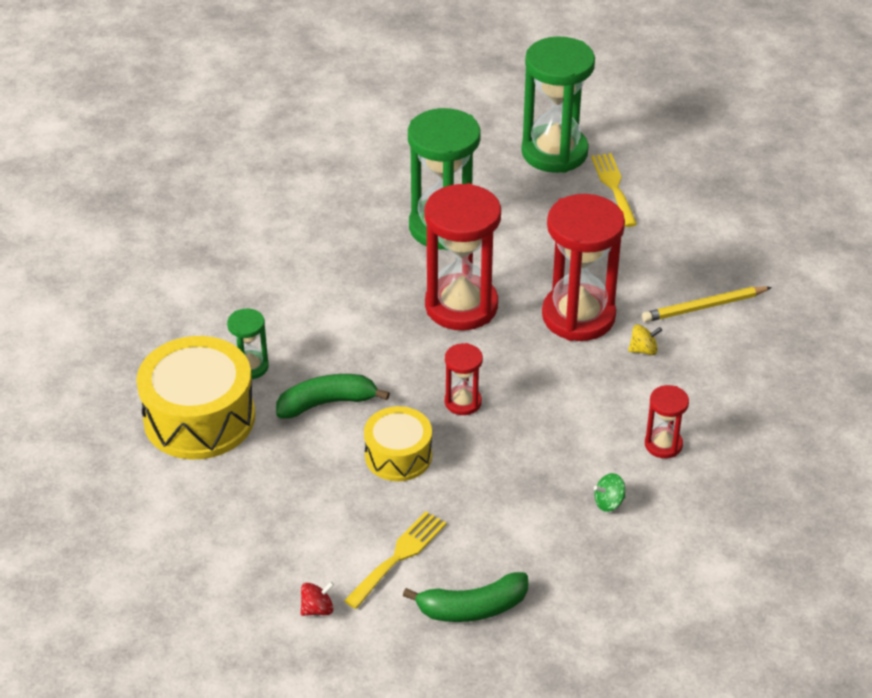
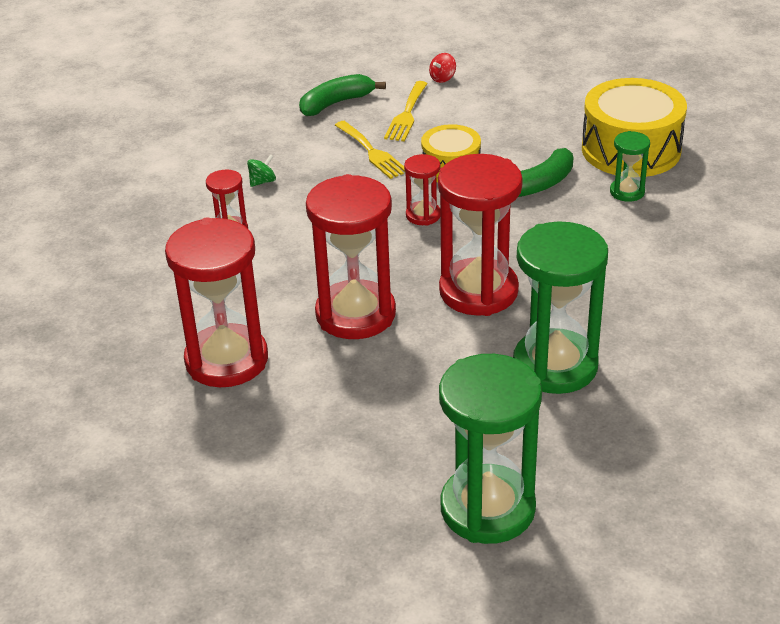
camera: 160 degrees right, 5 degrees down
(613, 186) = (386, 480): yellow fork -> yellow fork (372, 152)
(643, 350) = (276, 301): yellow spinning top -> none
(704, 307) = (226, 360): yellow pencil -> red hourglass

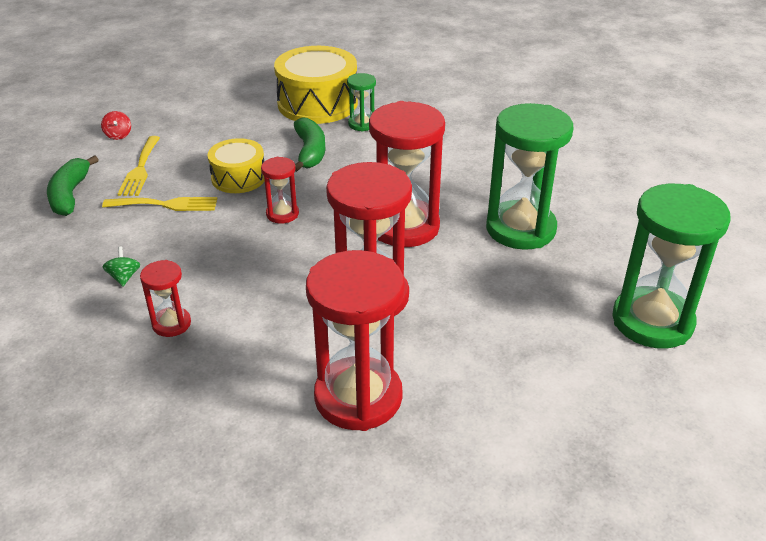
camera: 60 degrees left, 0 degrees up
(406, 114) = (140, 169): yellow fork -> yellow fork turned 45 degrees clockwise

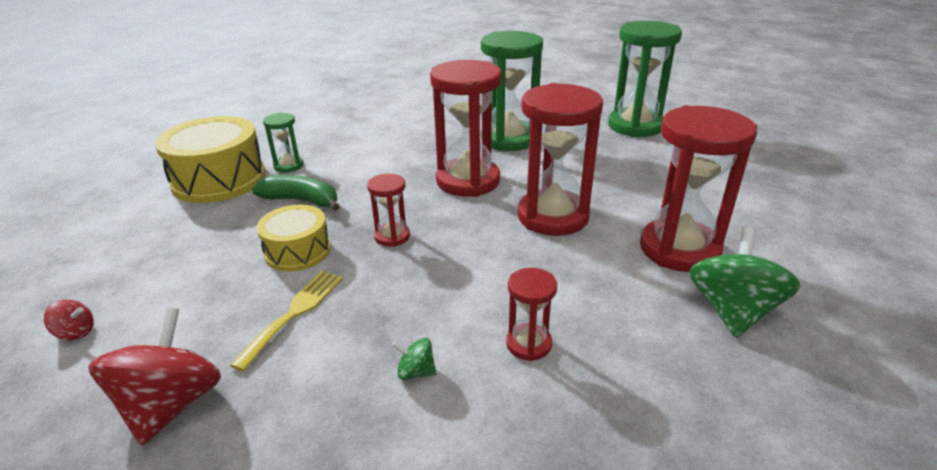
camera: 65 degrees left, 5 degrees down
(70, 195) = (172, 404): green banana -> red spinning top
(140, 169) = (189, 323): yellow fork -> none
(265, 446) = (732, 311): none -> green spinning top

